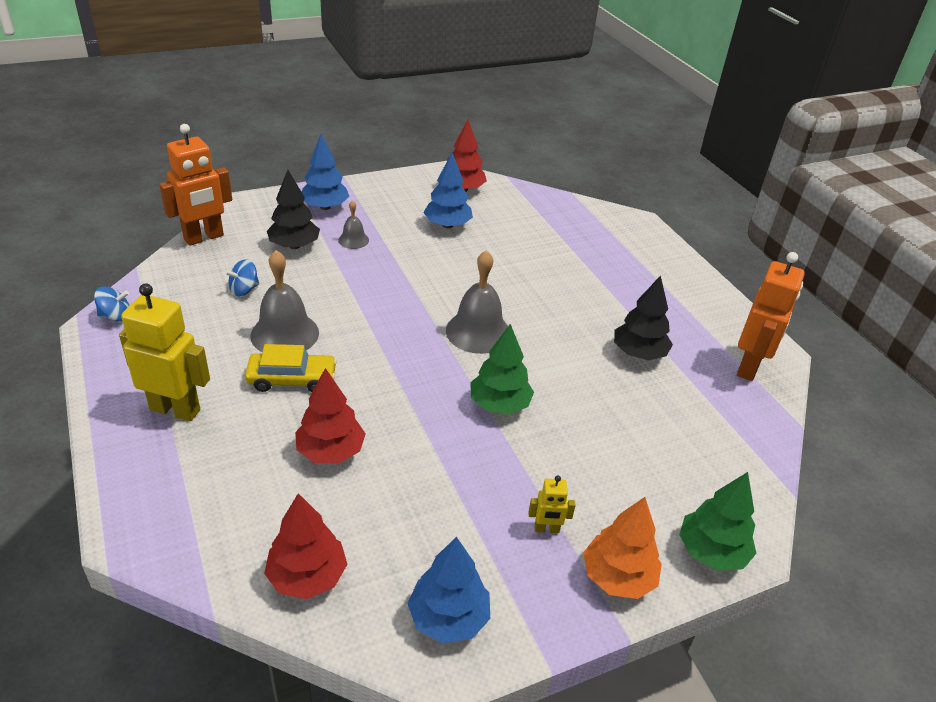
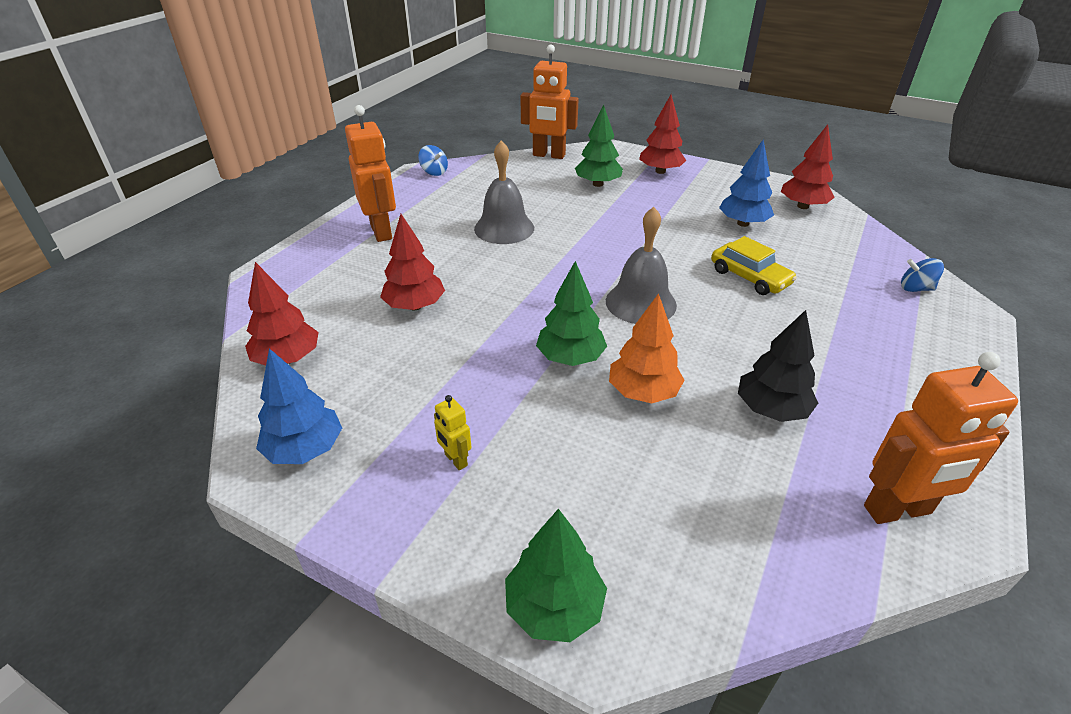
camera: 55 degrees right, 0 degrees up
(175, 409) = (381, 232): yellow robot -> orange robot
(244, 290) = (523, 193): blue spinning top -> blue spinning top (915, 288)
(292, 379) = (464, 254): yellow car -> yellow car (749, 277)
(294, 246) = (597, 184): black tree -> green tree
(325, 207) = (660, 171): blue tree -> red tree
(353, 240) = (646, 199): grey bell -> none
(618, 577) = (444, 540): orange tree -> orange tree (643, 392)

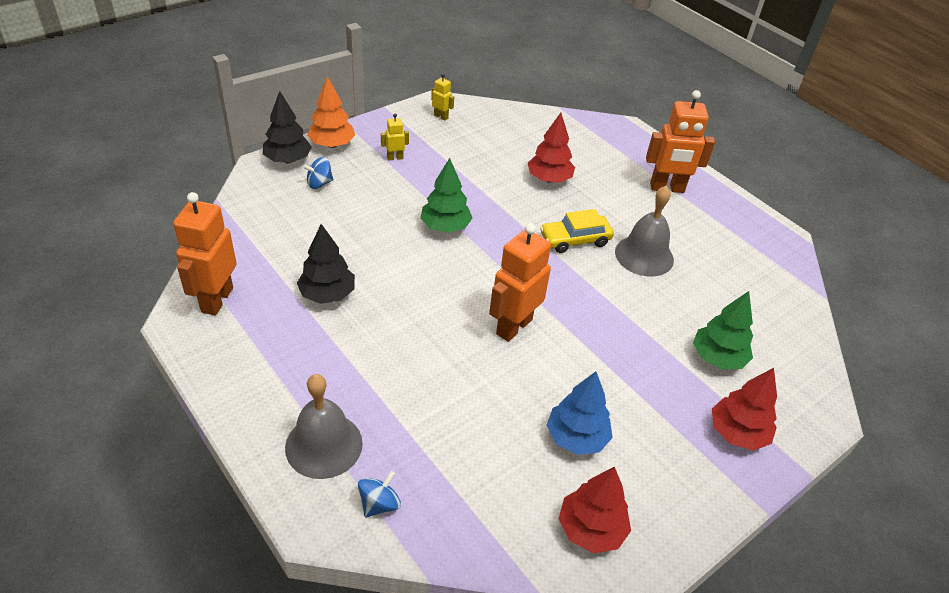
camera: 110 degrees right, 5 degrees up
(288, 359) = (522, 123): red tree -> none
(305, 449) = (441, 117): blue tree -> yellow robot
(434, 172) = (782, 246): blue spinning top -> blue spinning top (319, 183)
(549, 155) = (810, 347): orange robot -> orange robot (513, 326)
(554, 607) = (288, 160): green tree -> black tree
(640, 303) = (484, 289): grey bell -> grey bell (324, 445)
(643, 392) = (389, 244): orange tree -> orange tree (332, 144)
(749, 277) = (477, 379): yellow car -> yellow car (575, 239)

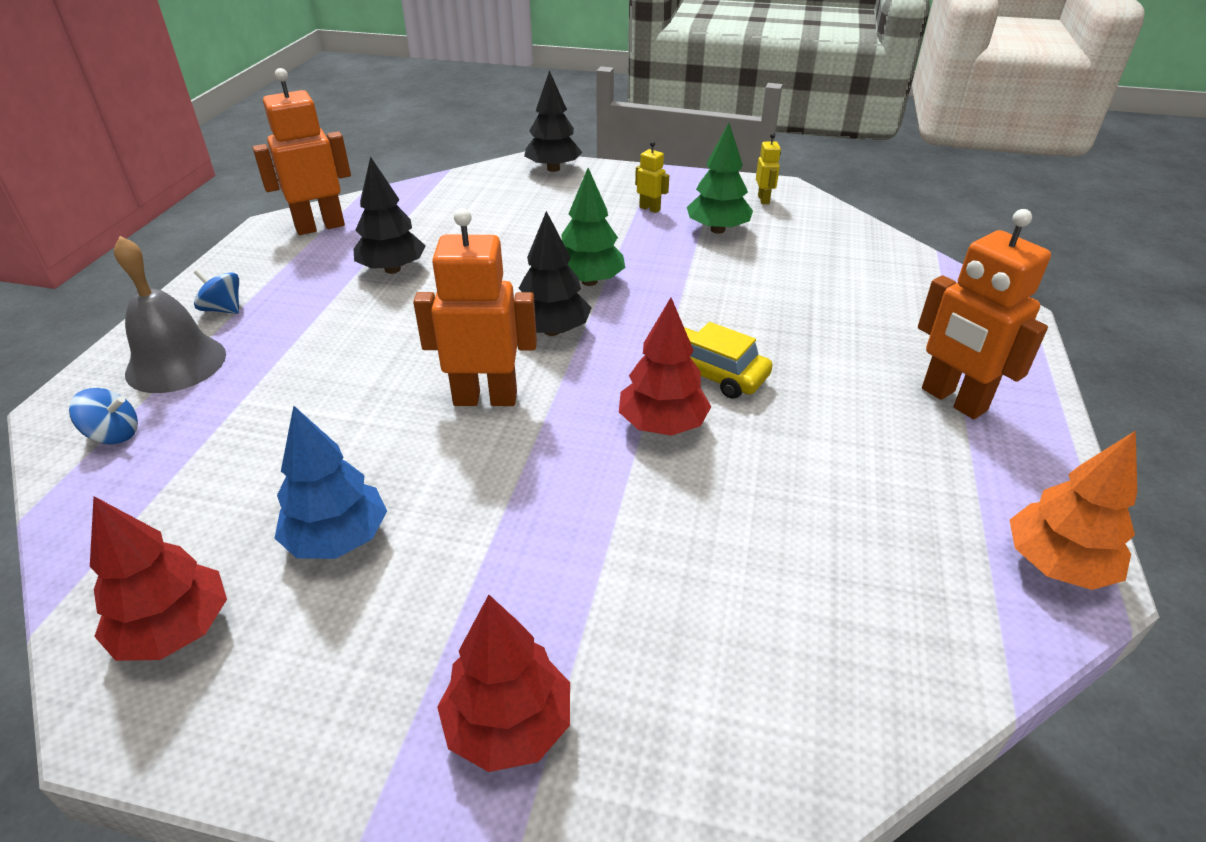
camera: 55 degrees right, 5 degrees down
(319, 183) = (545, 195): blue spinning top -> blue spinning top (223, 309)
(332, 144) = (612, 175): orange tree -> orange tree (1056, 564)
(478, 268) = (552, 331): none -> black tree
(549, 179) = (789, 304): red tree -> red tree (662, 425)
(644, 255) = (773, 442): grey bell -> none
(717, 358) = (658, 621): green tree -> green tree (717, 230)

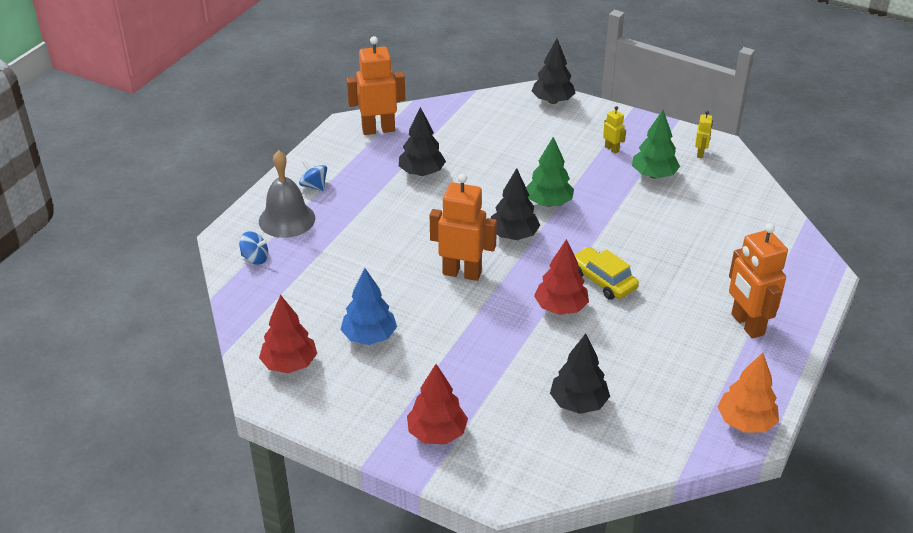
camera: 15 degrees right, 0 degrees up
(760, 591) = (578, 403): none -> black tree

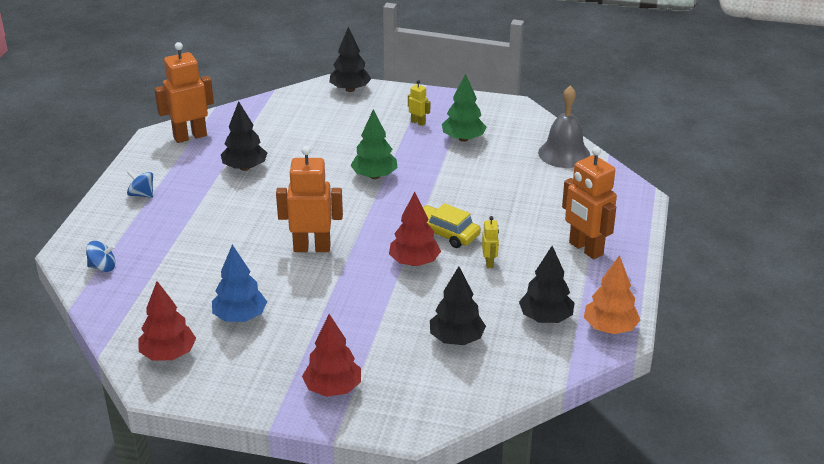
camera: 15 degrees left, 5 degrees down
(287, 219) = (123, 228): grey bell -> grey bell (564, 153)
(513, 235) = (350, 208): black tree -> black tree (545, 318)
(700, 153) = (499, 115): yellow robot -> yellow robot (489, 263)

